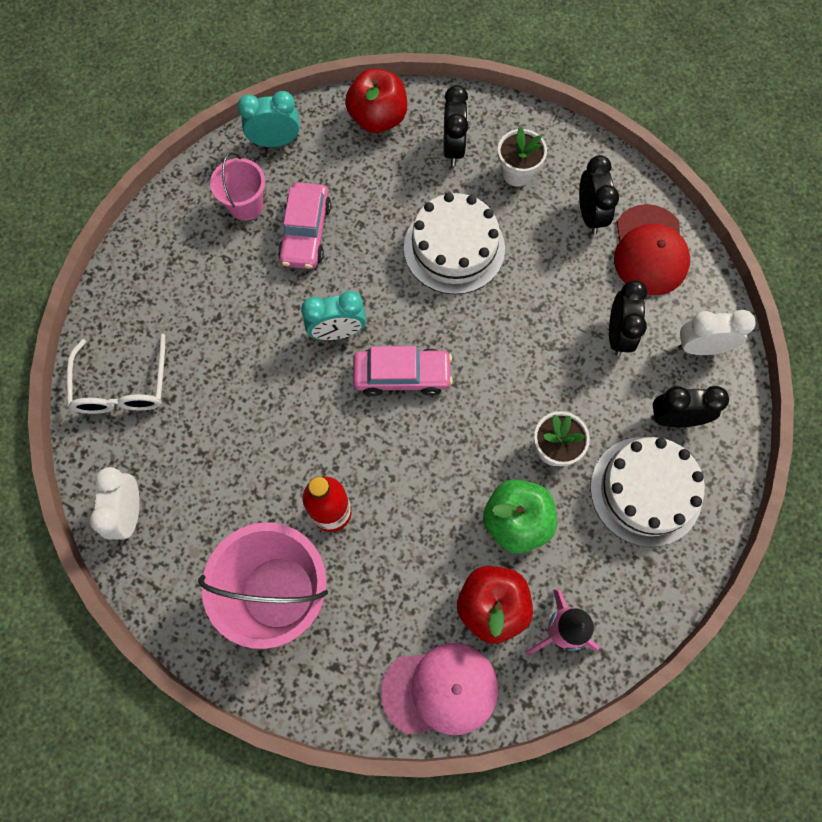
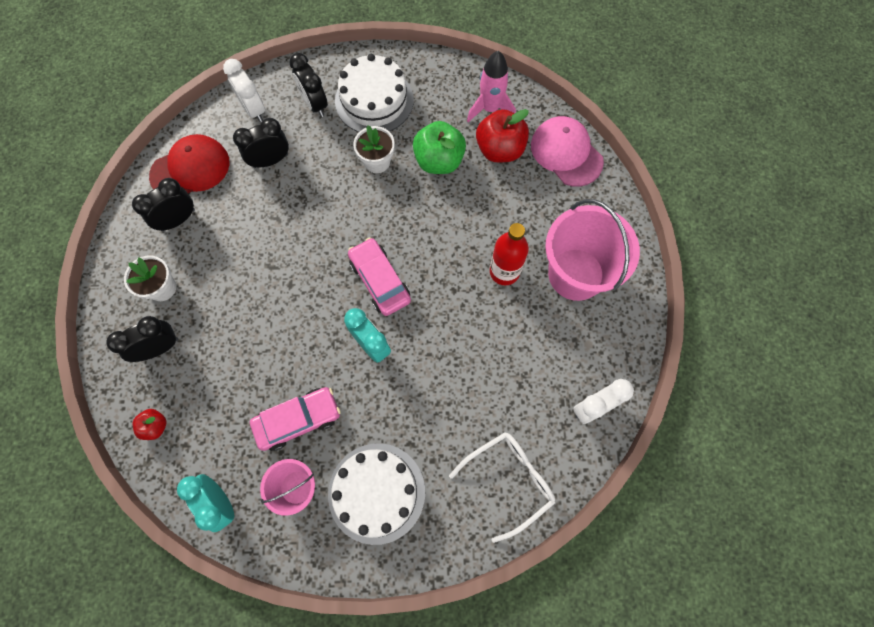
camera: 120 degrees left, 0 degrees up
(378, 118) = (155, 426): red apple -> red apple, size x0.52
(454, 248) = (255, 299): white cake -> white cake (376, 492)

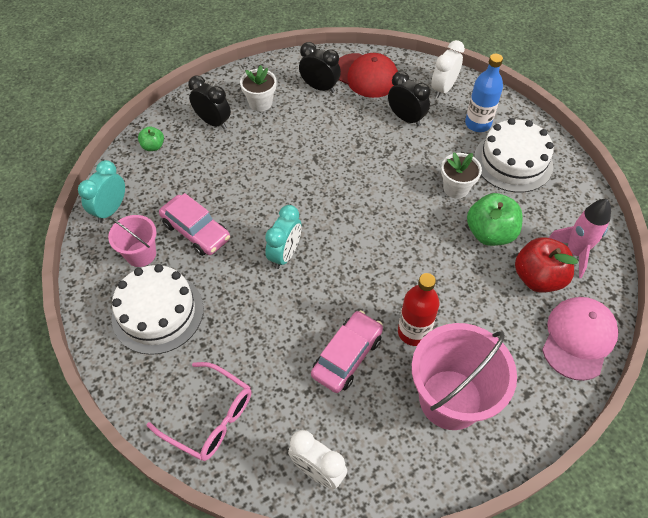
camera: 65 degrees right, 15 degrees down
(155, 426) = (153, 146): red apple -> green apple
(315, 104) = (478, 124): black clock -> blue bottle
(380, 281) = (346, 236): pink car -> pink car (347, 356)
(509, 480) = (210, 418): white glasses -> pink glasses

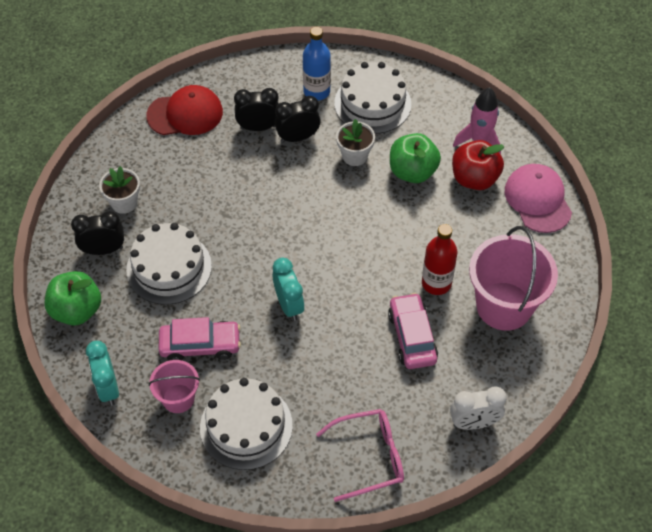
camera: 45 degrees left, 0 degrees up
(153, 146) = (77, 310): green apple -> green apple, size x1.93
(238, 164) = (169, 268): none -> white cake
(319, 87) = (159, 152): black clock -> black clock (298, 137)
(443, 89) = (260, 81): white clock -> none

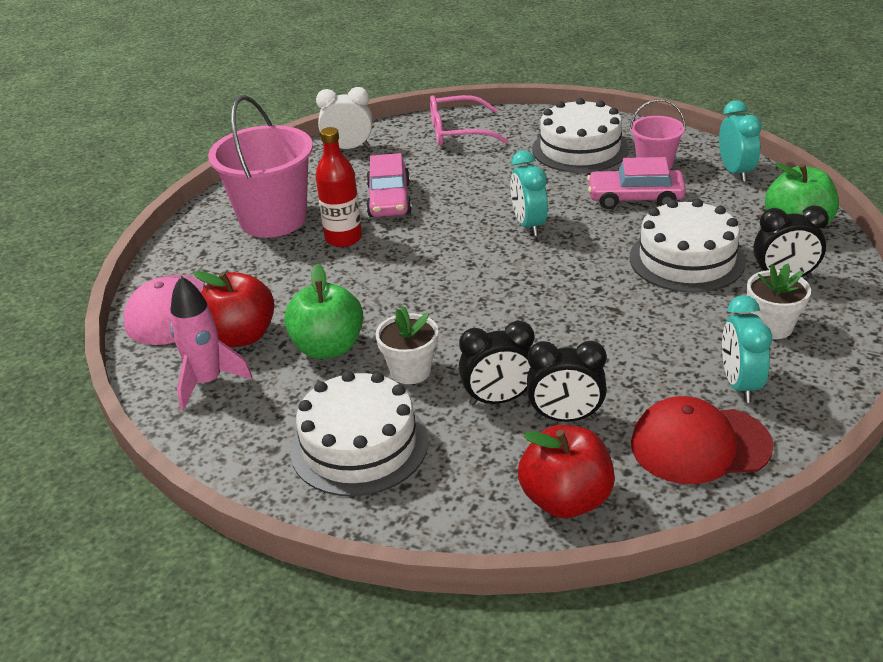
camera: 170 degrees left, 20 degrees down
(155, 155) = (740, 384): none -> turquoise clock
(258, 79) = (566, 500): none -> red apple
(316, 91) = (455, 471): blue bottle -> none

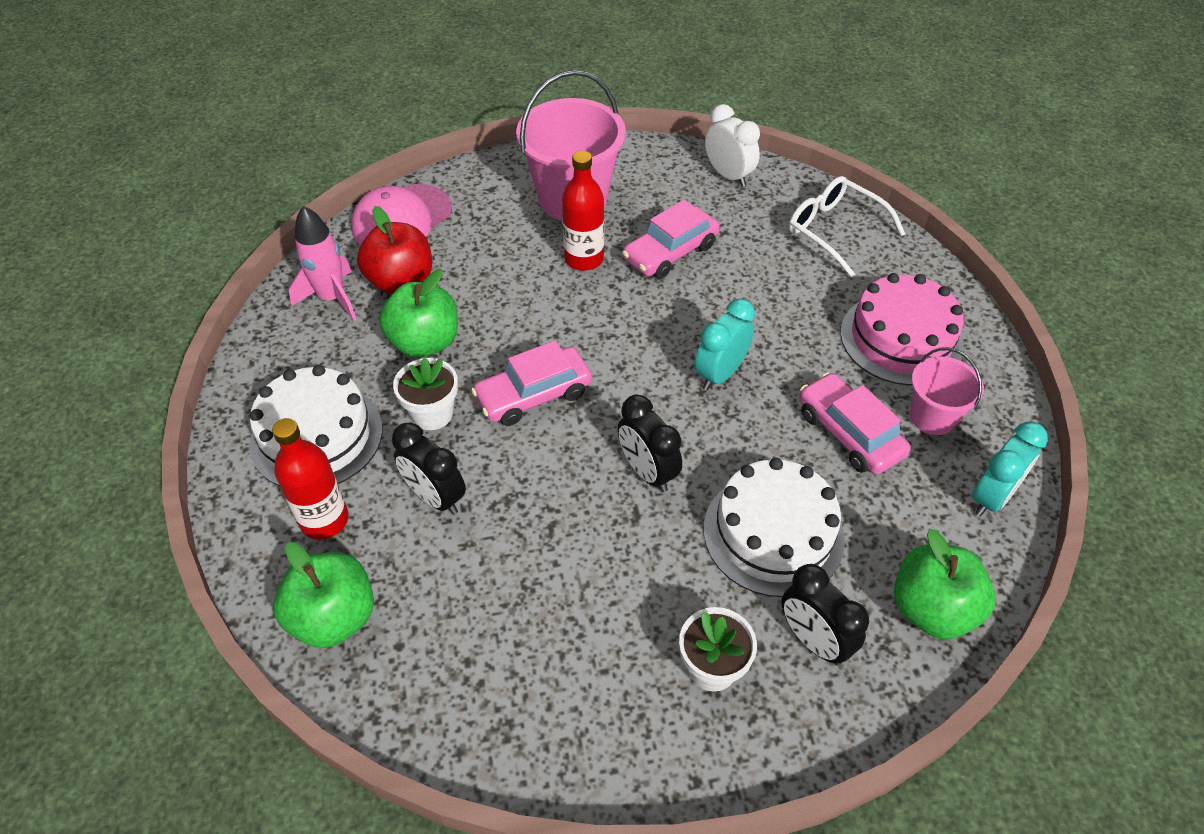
camera: 50 degrees right, 15 degrees up
(451, 313) = (533, 395): none -> pink car
(457, 132) = (834, 230): pink glasses -> white glasses
(458, 471) = (324, 520): none -> red bottle
(565, 417) = (443, 560): black clock -> black clock (647, 472)
(566, 500) = (334, 617): red apple -> green apple
(580, 149) = (901, 339): white cake -> pink cake
(700, 445) = (472, 688): red cap -> none
(740, 384) = (590, 681): turquoise clock -> none

